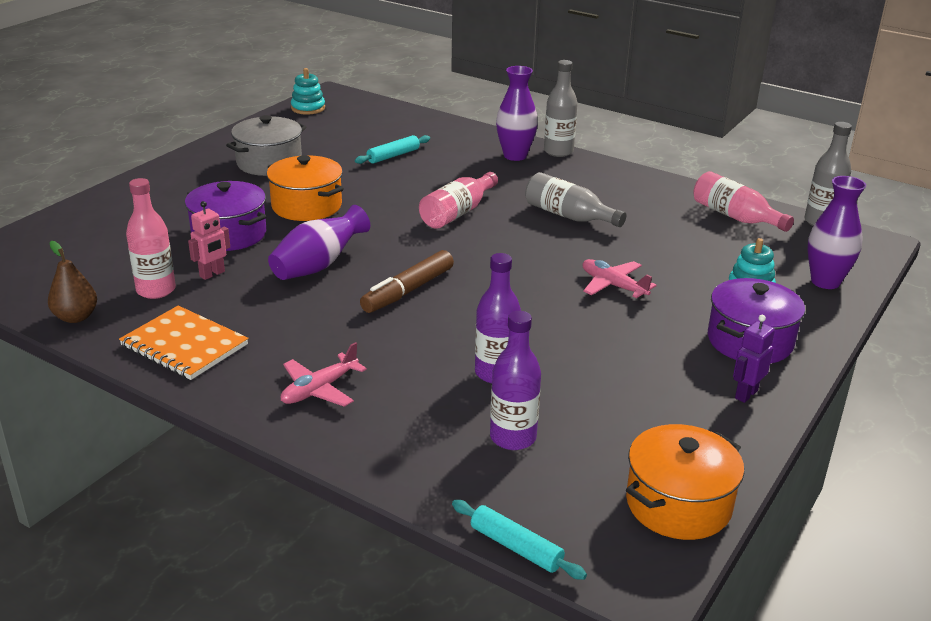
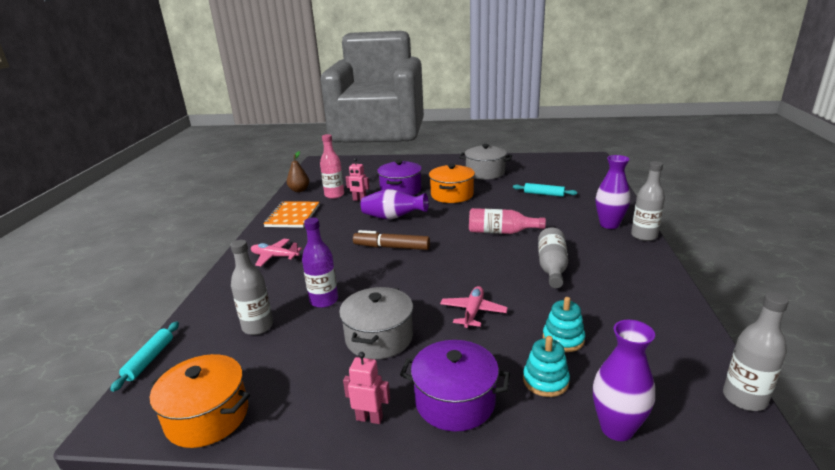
camera: 65 degrees right, 5 degrees down
(308, 108) = (562, 159): turquoise stacking toy -> turquoise stacking toy (563, 339)
(513, 437) = (258, 327): purple bottle -> grey bottle
(614, 354) = (379, 338): none -> grey pot
(735, 216) = (668, 340): pink bottle -> none
(746, 394) = (369, 418): purple robot -> pink robot

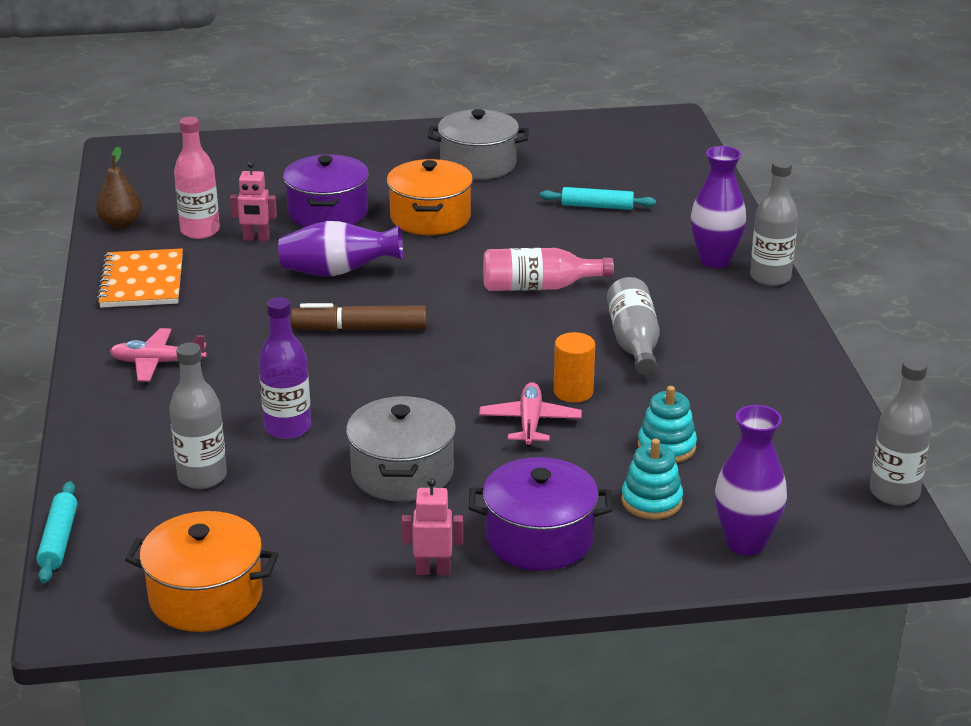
camera: 15 degrees left, 5 degrees up
(506, 294) = (573, 392): none -> orange cylinder

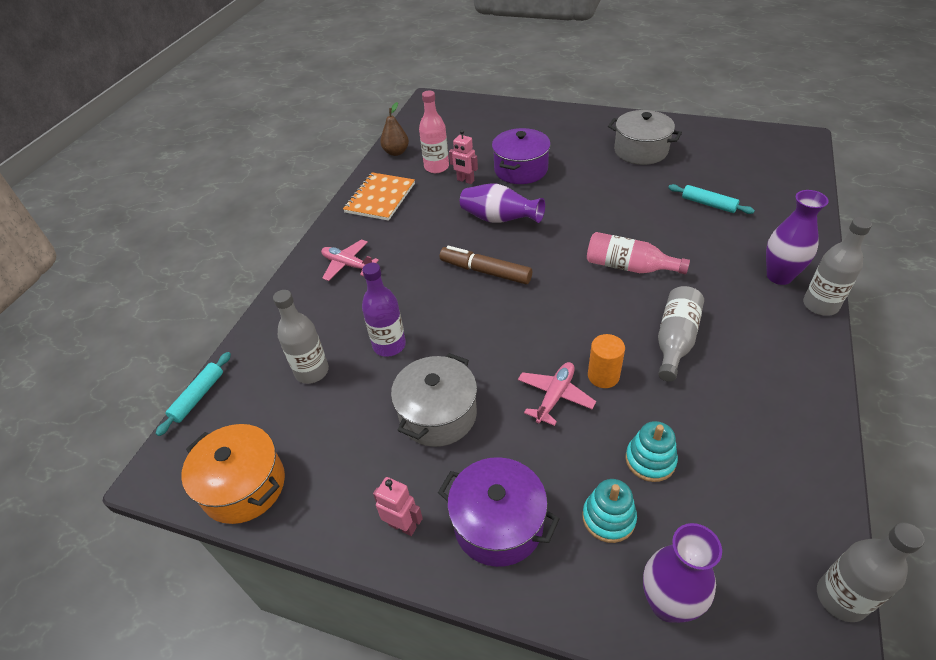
camera: 30 degrees right, 15 degrees up
(430, 217) = (584, 188): orange pot -> none

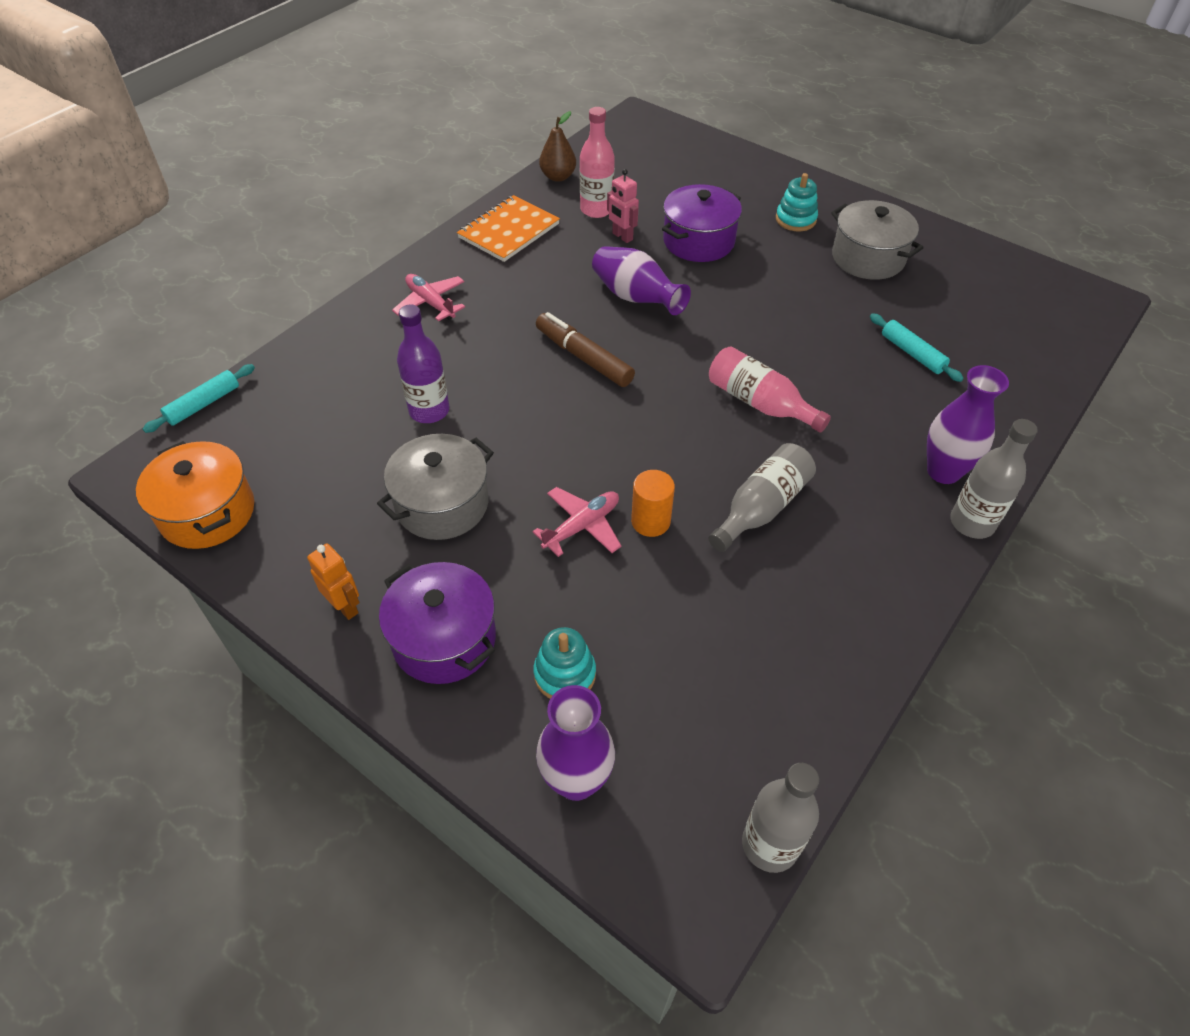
camera: 15 degrees right, 5 degrees up
(312, 371) = (332, 414): grey bottle -> none
(402, 526) = (345, 607): pink robot -> orange robot
(650, 460) = (647, 630): turquoise stacking toy -> turquoise stacking toy (795, 219)

